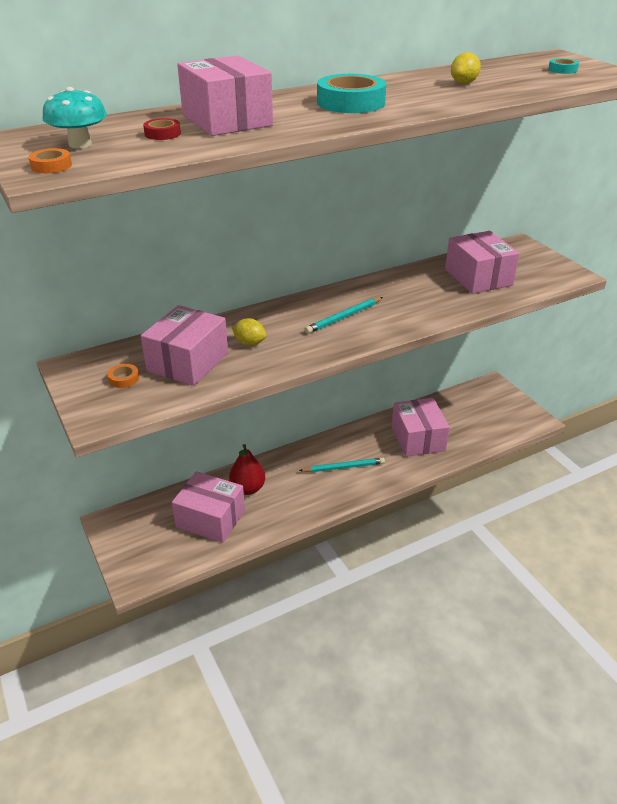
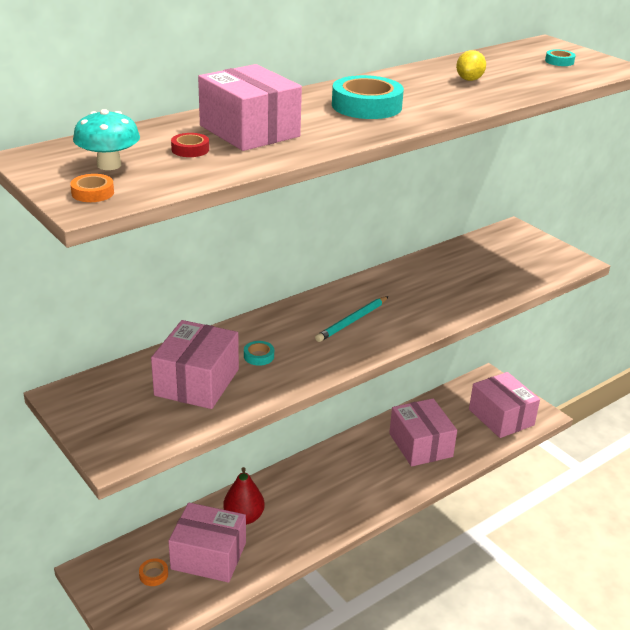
camera: 10 degrees left, 5 degrees down
(124, 379) = (131, 406): orange tape -> orange tape (153, 575)
(249, 343) = (259, 356): yellow lemon -> turquoise tape
(343, 467) = (346, 484): turquoise pencil -> none
(478, 277) = (481, 269): pink box -> pink box (501, 417)

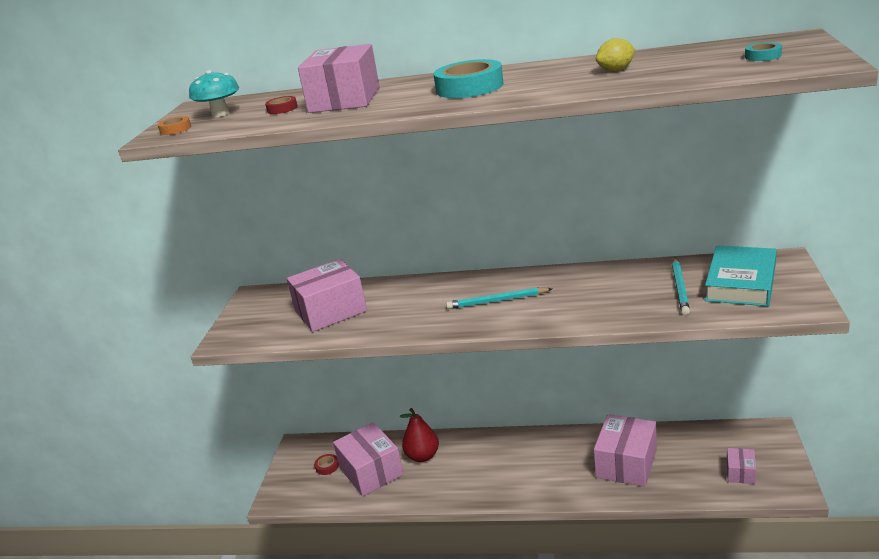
camera: 50 degrees right, 5 degrees down
(153, 575) = (327, 466): orange tape -> red tape
(259, 356) = (393, 306): turquoise tape -> none
(478, 269) = (680, 288): none -> turquoise pencil
(501, 417) = (740, 473): pink box -> pink box, size x0.50
(512, 254) = (741, 282): none -> turquoise book

